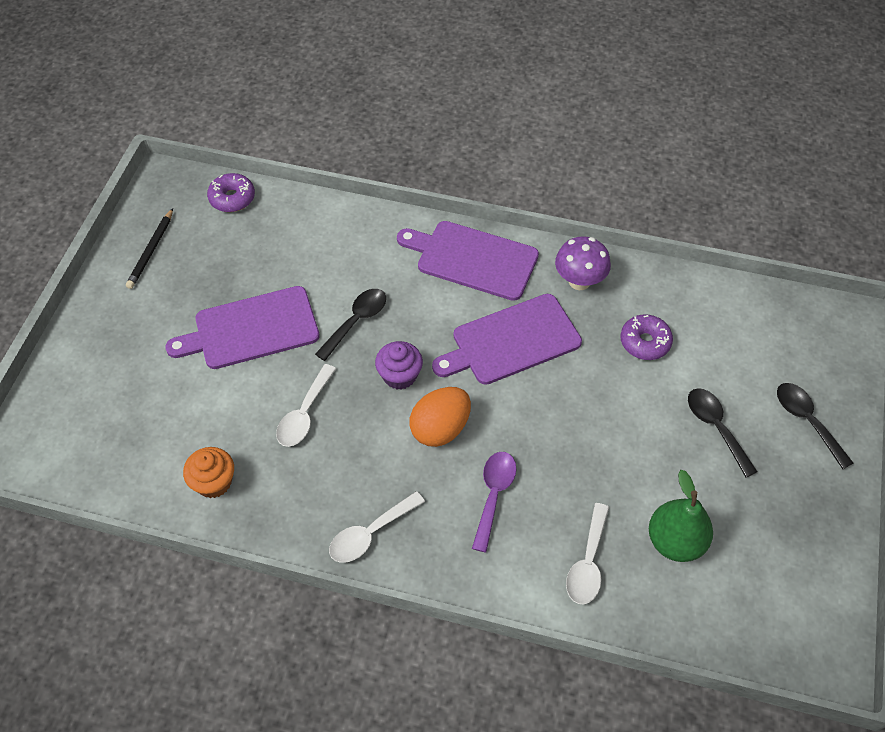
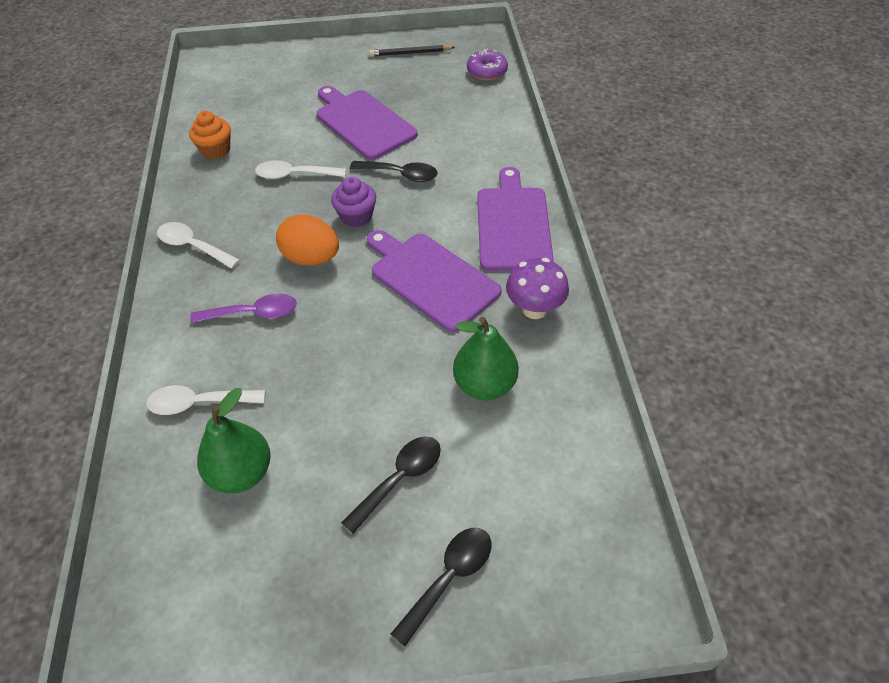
camera: 70 degrees right, 5 degrees down
(645, 342) = (485, 385): purple donut -> green pear

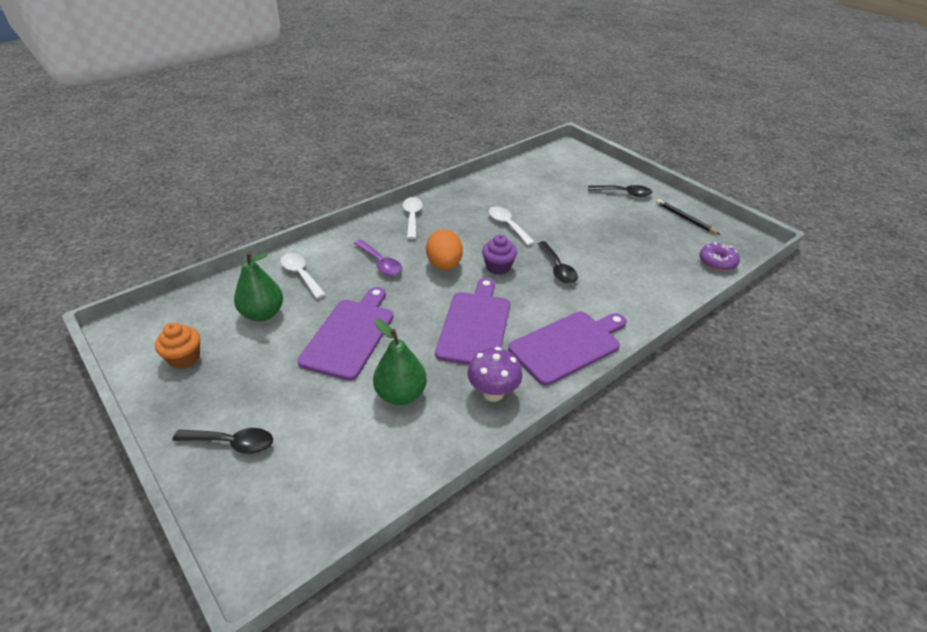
camera: 55 degrees right, 10 degrees down
(216, 150) = (496, 187): orange cupcake -> orange cupcake (184, 358)
(363, 122) = (588, 230): purple cutting board -> purple cutting board (350, 335)
(400, 479) = (296, 385): black spoon -> black spoon (624, 193)

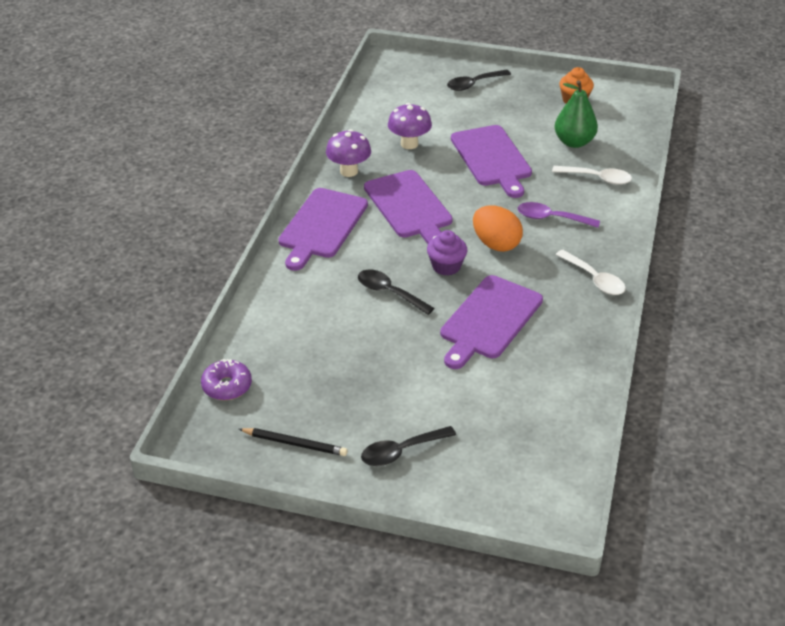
camera: 145 degrees right, 0 degrees up
(401, 394) = (409, 144): green pear -> purple mushroom
(507, 225) = (489, 320): white spoon -> purple cutting board

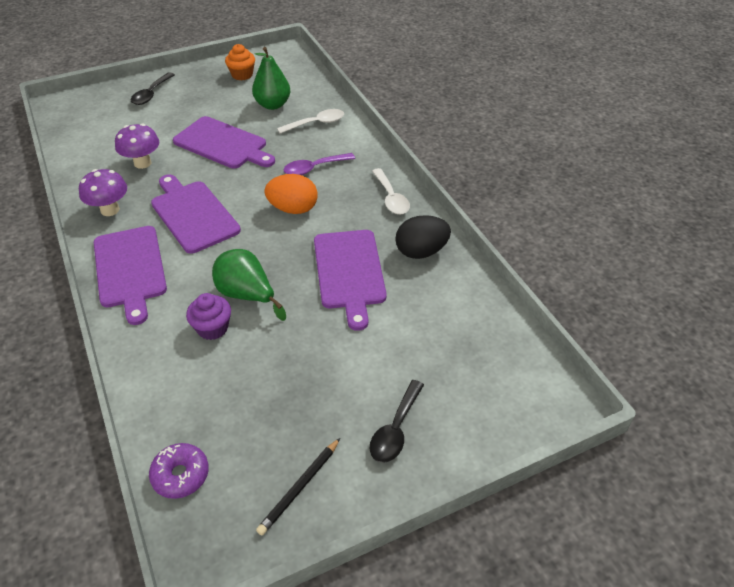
camera: 40 degrees left, 5 degrees up
(295, 444) = (300, 487): black pencil -> black pencil turned 150 degrees clockwise
(389, 292) = (247, 295): black spoon -> green pear
(409, 207) = (193, 214): purple cutting board -> purple cutting board turned 150 degrees counterclockwise
(446, 266) = (272, 247): purple cupcake -> purple cupcake (212, 328)
(570, 338) = (421, 252): none -> black egg
(594, 279) = (391, 198): white spoon -> white spoon turned 60 degrees clockwise

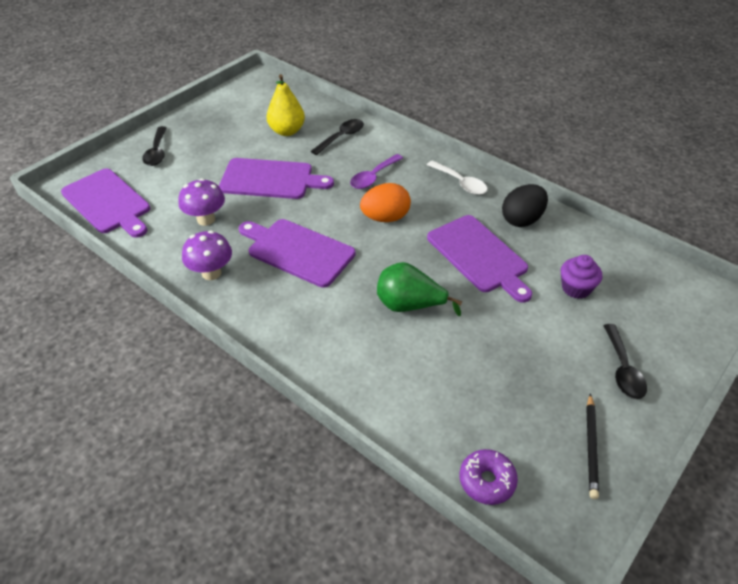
camera: 25 degrees left, 0 degrees up
(130, 269) = (281, 321): purple cutting board -> purple cutting board (108, 203)
(212, 328) = (404, 345): purple cupcake -> purple cupcake (576, 288)
(242, 75) = (233, 111): orange cupcake -> none
(272, 105) = (287, 131): green pear -> yellow pear
(316, 123) = (341, 137): white spoon -> black spoon

